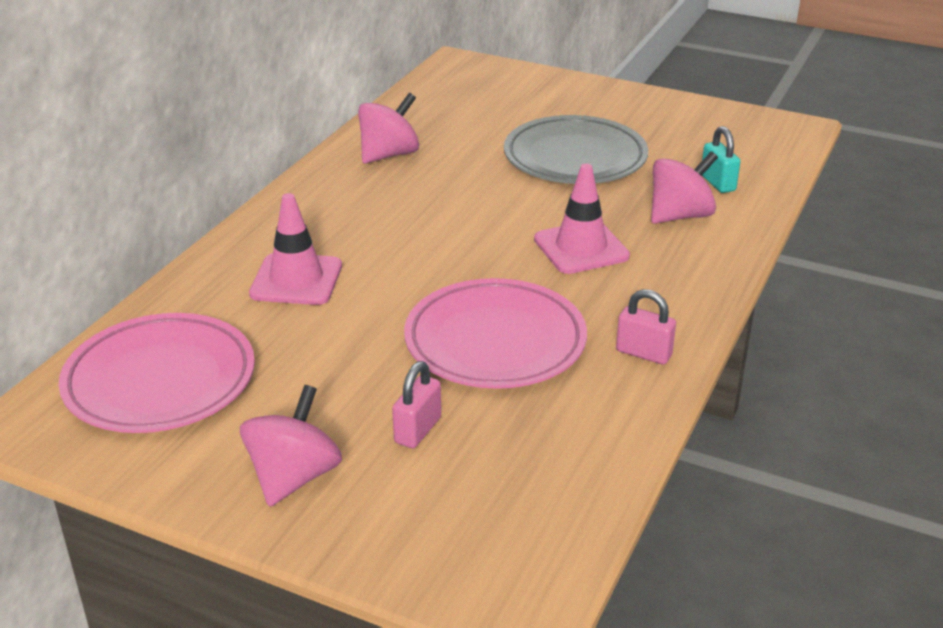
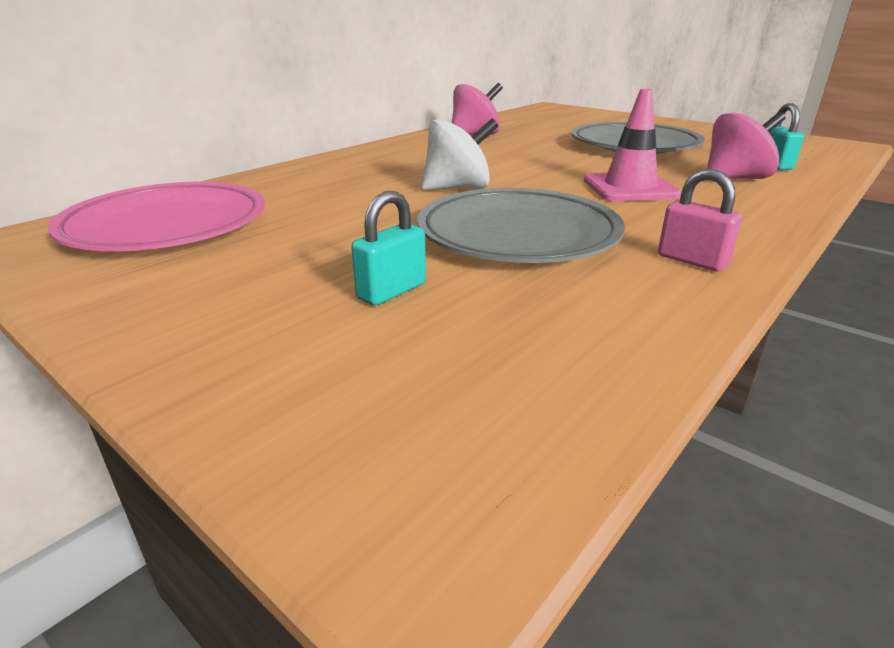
camera: 15 degrees right, 5 degrees down
(294, 477) = (216, 313): pink spinning top -> none
(296, 280) = (350, 183): pink traffic cone -> none
(413, 273) = (458, 188): none -> white spinning top
(417, 430) = (391, 291): pink padlock -> turquoise padlock
(495, 342) = (518, 235): pink plate -> grey plate

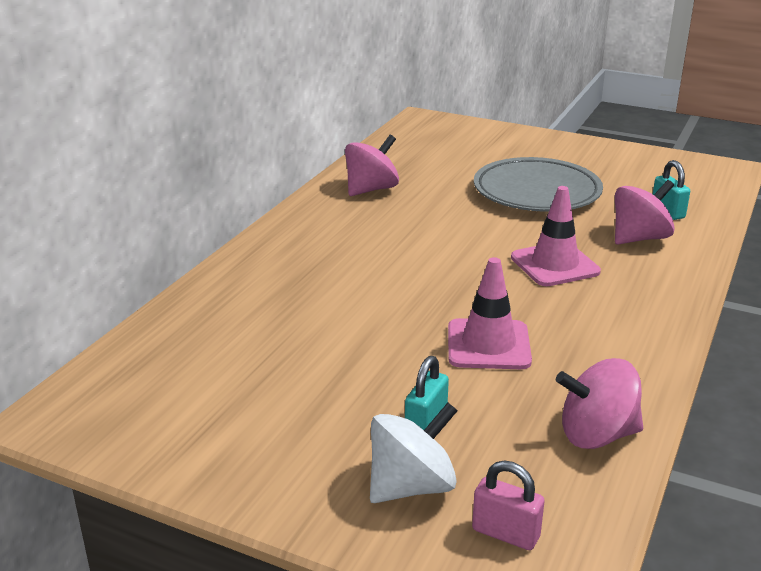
camera: 15 degrees left, 0 degrees up
(167, 227) = (177, 379): pink plate -> none
(458, 188) = (404, 286): white spinning top -> white spinning top (411, 486)
(518, 235) = (488, 345): grey plate -> pink traffic cone
(614, 331) = (597, 435): none -> pink spinning top
(692, 260) = (629, 355): pink padlock -> pink padlock (505, 533)

